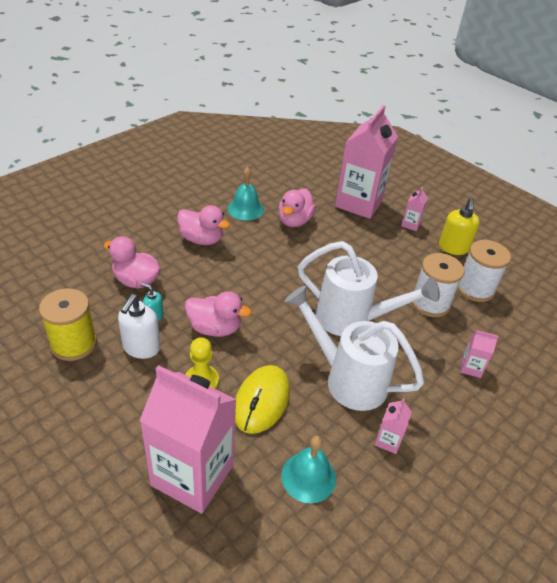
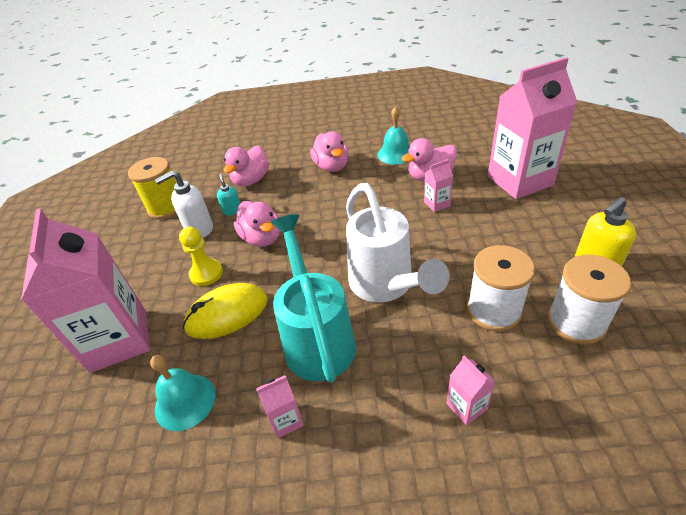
camera: 50 degrees right, 0 degrees up
(136, 280) = (251, 180): pink duck -> pink duck turned 135 degrees counterclockwise
(348, 379) = (317, 338): white watering can -> turquoise watering can
(410, 224) = (562, 220): pink carton -> pink carton (437, 204)

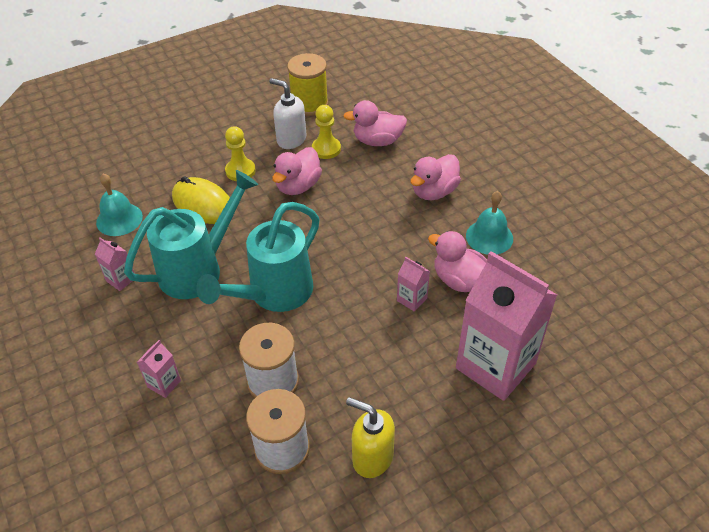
camera: 60 degrees right, 5 degrees up
(119, 340) = (157, 157): pink carton -> none
(232, 210) = (326, 149): turquoise soap dispenser -> yellow pawn
(385, 285) = (274, 294): white watering can -> turquoise watering can

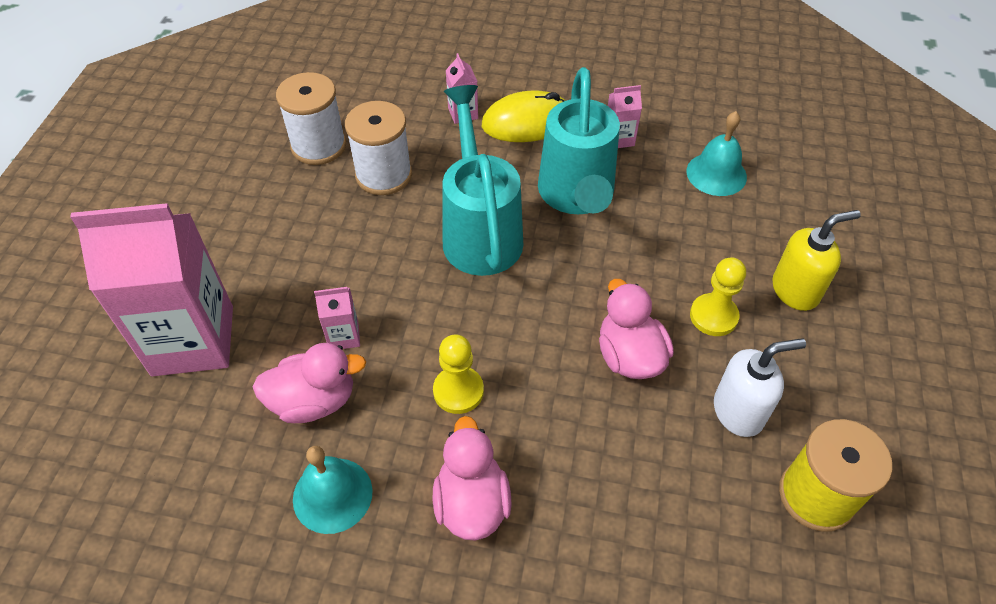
camera: 130 degrees right, 5 degrees up
(203, 204) = (679, 249): yellow mouse -> yellow mouse (527, 122)
(326, 149) = (681, 439): yellow pawn -> yellow pawn (458, 391)
(372, 457) = (241, 190): yellow soap dispenser -> yellow soap dispenser (795, 290)
(377, 141) = (644, 520): pink duck -> none

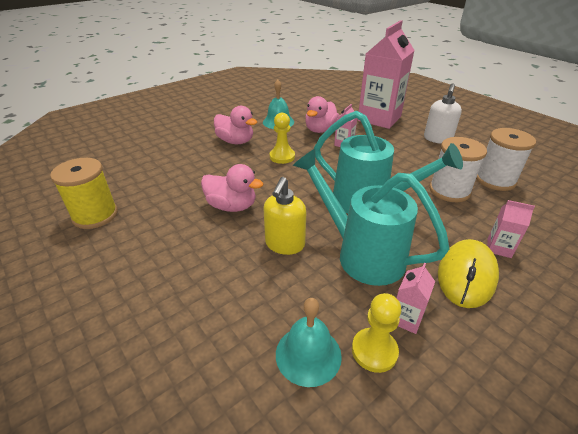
camera: 130 degrees right, 15 degrees down
(713, 316) = (208, 250): yellow pawn -> yellow pawn (374, 351)
(738, 411) = (157, 220): white soap dispenser -> white soap dispenser (437, 139)
(795, 290) = (167, 304): yellow soap dispenser -> yellow soap dispenser (284, 244)

